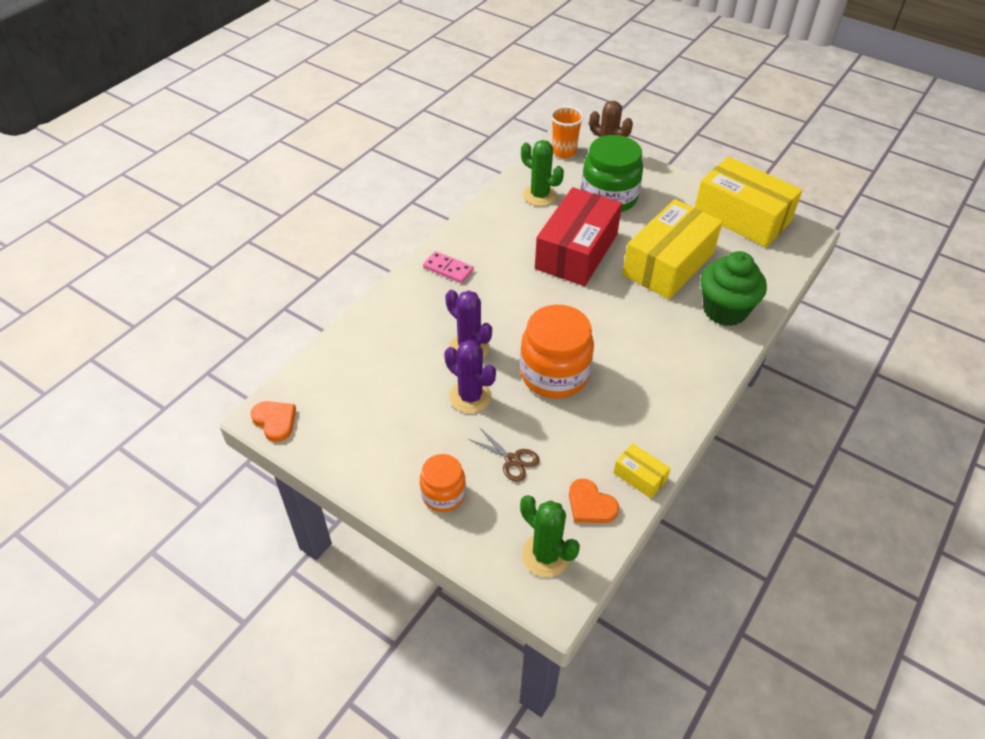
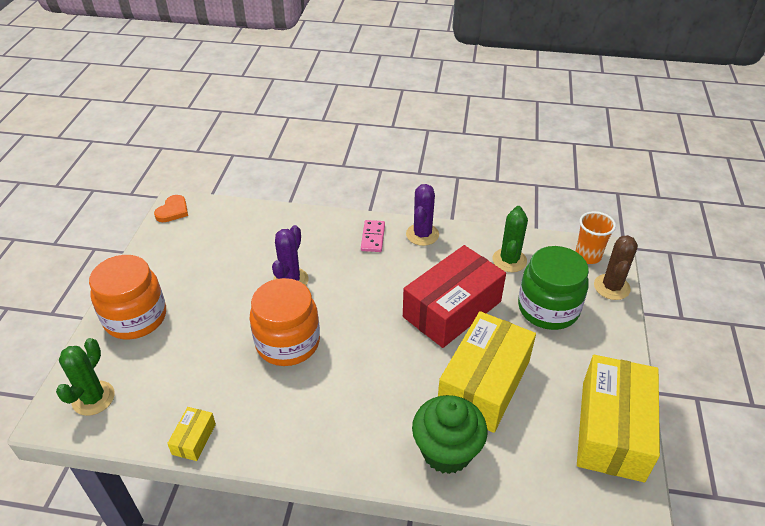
camera: 65 degrees right, 5 degrees down
(443, 494) = (135, 318): orange jar -> orange jar, size x1.76
(470, 397) = (238, 299): purple cactus -> purple cactus (422, 234)
(512, 460) = (182, 346): brown scissors -> none
(576, 251) = (452, 309): red box -> red box turned 45 degrees counterclockwise
(590, 505) = (152, 412): orange heart -> none
(668, 264) = (484, 384): yellow box -> yellow box turned 75 degrees counterclockwise

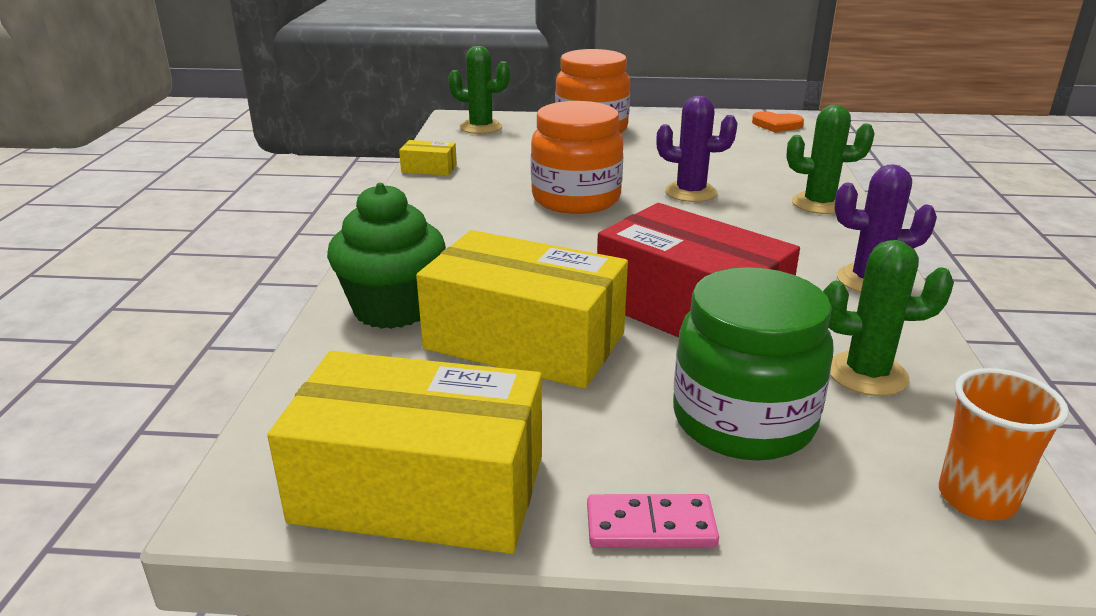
camera: 85 degrees right, 15 degrees down
(322, 227) = (819, 204): none -> green cactus
(373, 237) = (825, 240): pink domino -> pink domino (650, 526)
(611, 287) = (877, 534): brown cactus -> none

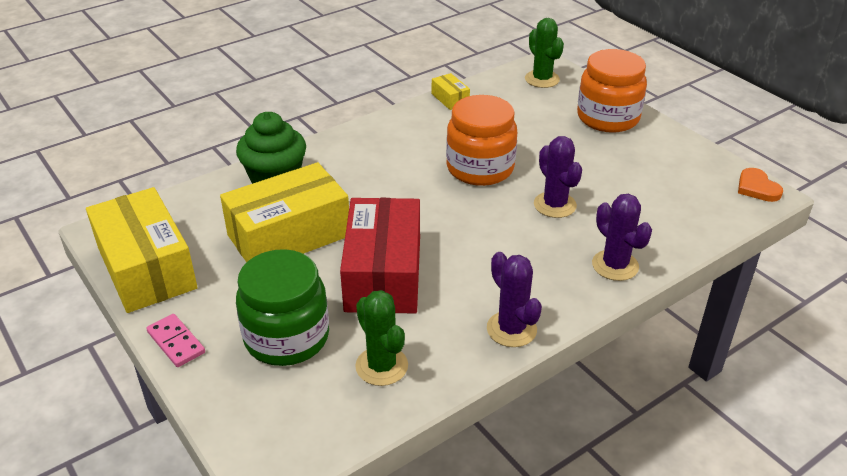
camera: 50 degrees right, 10 degrees up
(524, 341) = (289, 235): yellow box -> yellow box turned 75 degrees clockwise
(819, 204) = (615, 265): green cactus -> purple cactus
(976, 498) = (291, 443): orange cup -> none

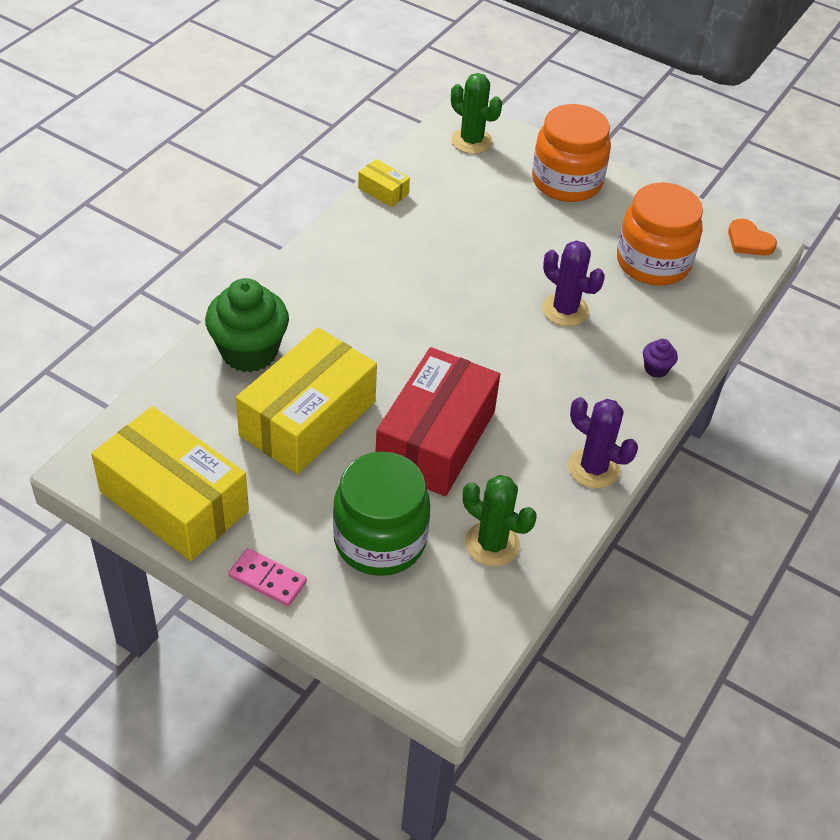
camera: 25 degrees left, 10 degrees up
(383, 274) = (436, 439): red box -> red box turned 45 degrees clockwise
(480, 168) = (465, 281): orange jar -> orange jar (653, 262)
(615, 265) = (656, 369): purple cactus -> purple cupcake

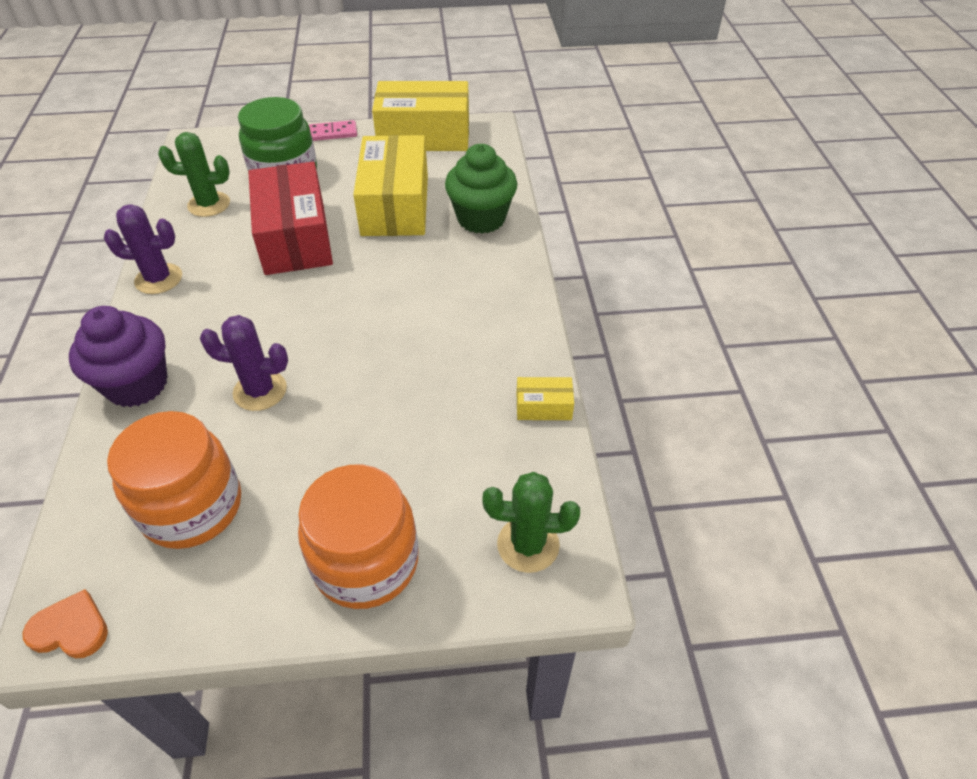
camera: 145 degrees right, 0 degrees up
(656, 369) = (137, 384): purple cupcake -> purple cupcake, size x2.31

